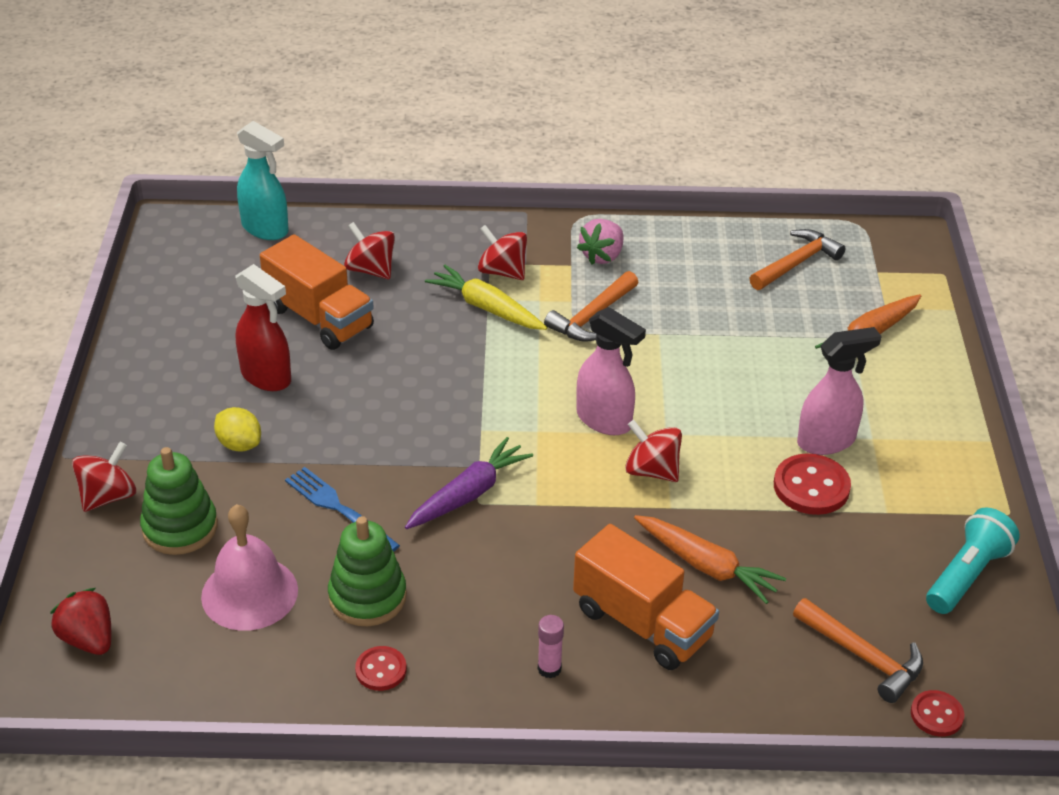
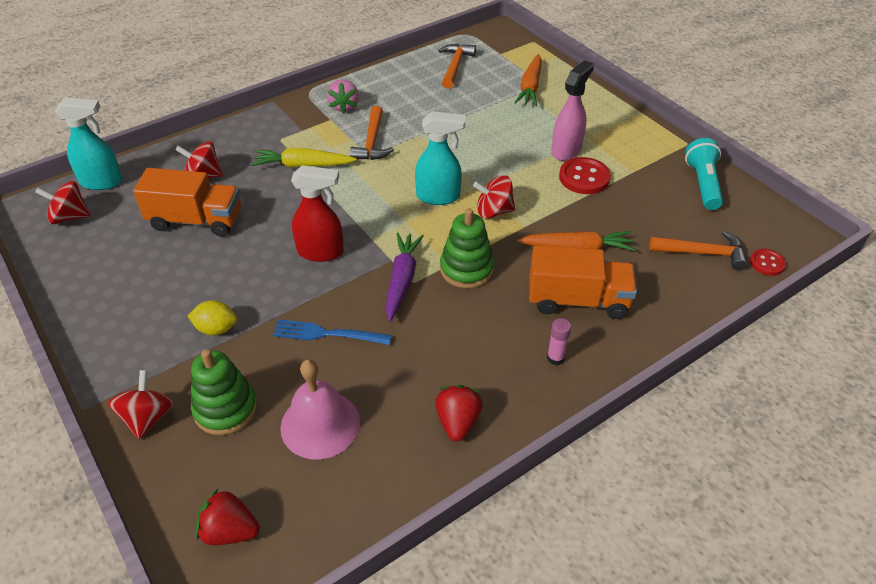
camera: 35 degrees left, 5 degrees up
(266, 377) = (194, 275): red spray bottle -> red spray bottle (321, 252)
(367, 597) = (402, 380): green stacking toy -> green stacking toy (466, 269)
(381, 670) = (458, 422): red button -> red strawberry
(502, 271) = (292, 140): red spinning top -> red spinning top (70, 217)
(604, 420) = (438, 197): pink spray bottle -> turquoise spray bottle

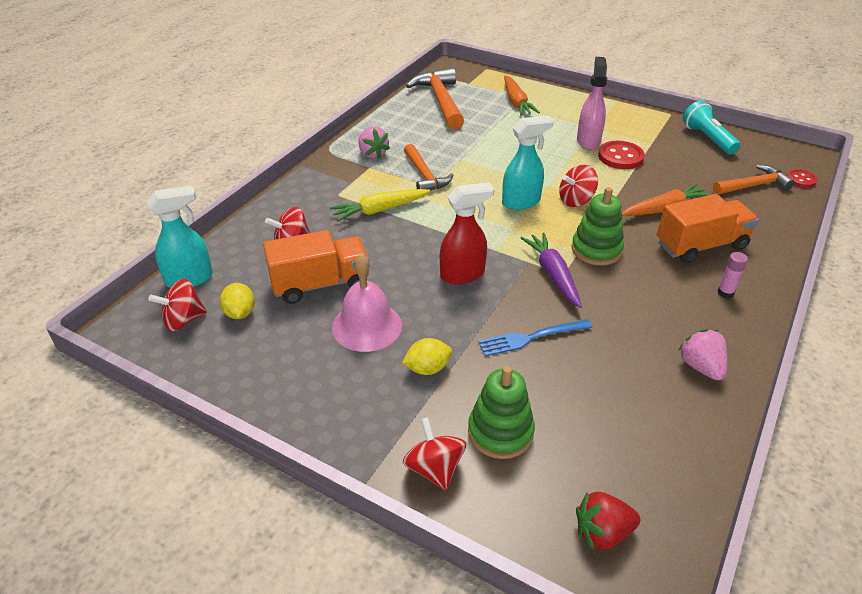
camera: 25 degrees left, 5 degrees down
(115, 225) = (240, 313): none -> yellow lemon
(320, 424) = (595, 412): pink bell -> pink bell (367, 326)
(455, 66) = (440, 101): orange hammer -> orange hammer, size x1.54
(458, 422) = (701, 367): red strawberry -> pink strawberry

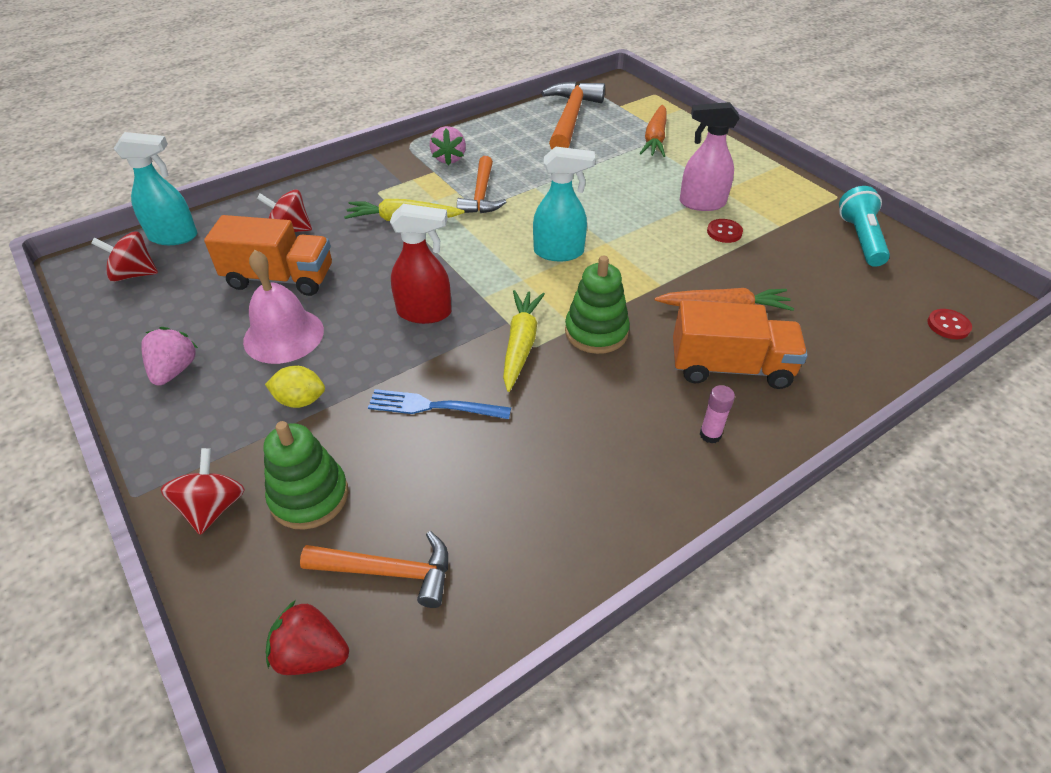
camera: 25 degrees right, 5 degrees up
(240, 313) = (185, 283): yellow lemon -> none
(553, 274) = (521, 344): purple carrot -> yellow carrot
(576, 200) = (623, 268): red spinning top -> none
(588, 141) = (701, 203): pink spray bottle -> pink spray bottle turned 120 degrees counterclockwise
(620, 157) = (724, 232): red button -> red button, size x0.60
(701, 367) = (596, 512): pink strawberry -> pink strawberry (174, 370)
(753, 185) = (871, 314): orange hammer -> orange hammer (388, 571)

